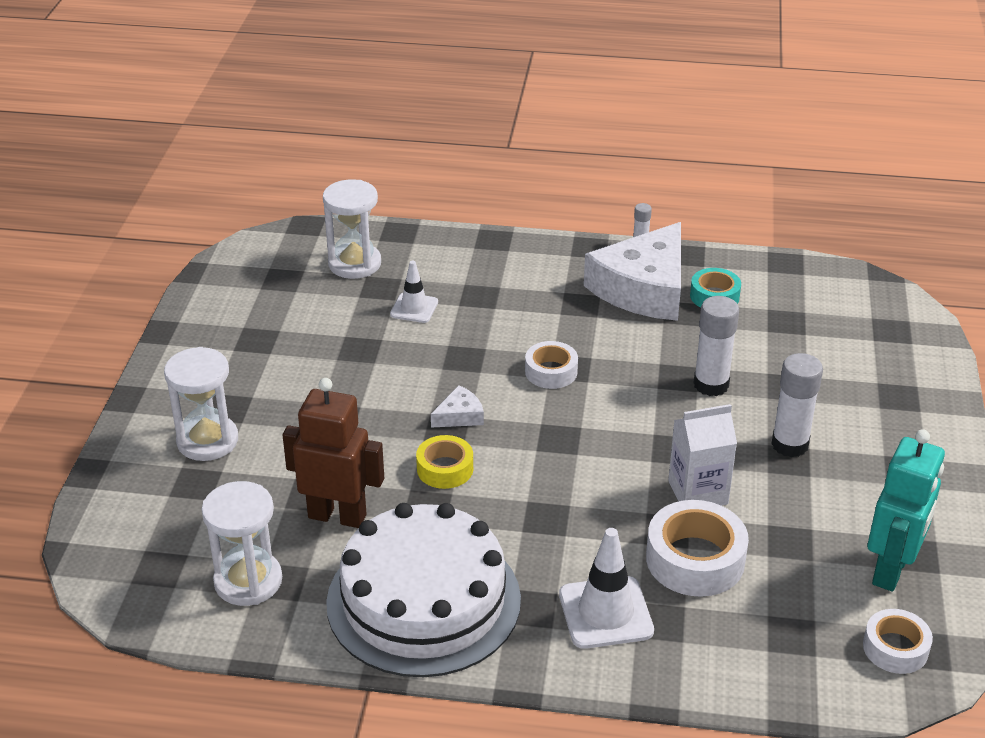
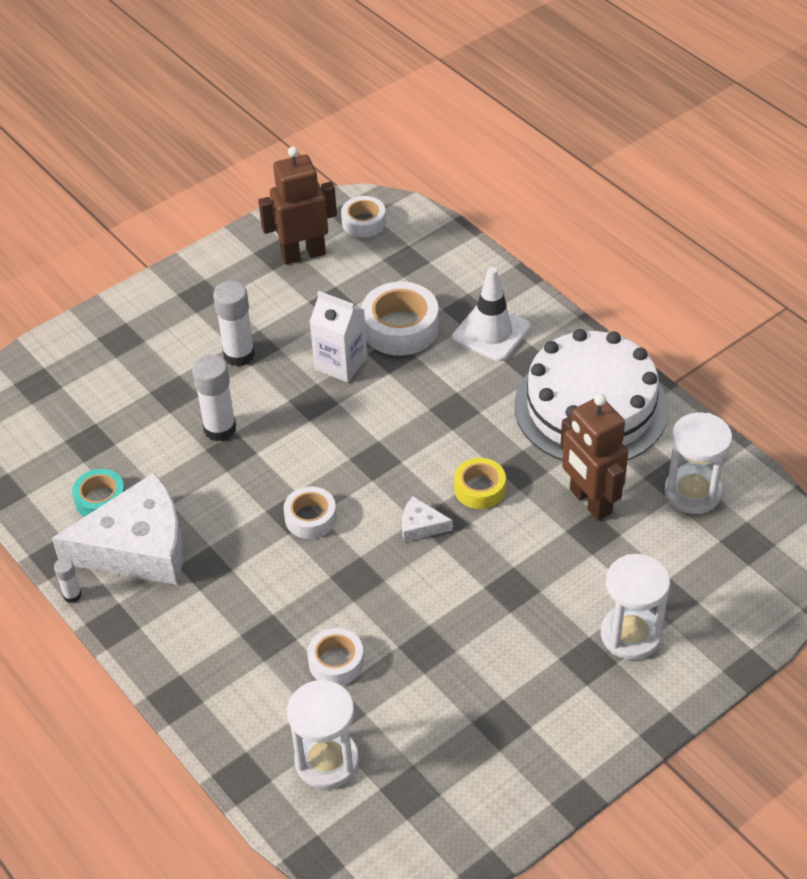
camera: 135 degrees left, 10 degrees up
(414, 308) = (336, 662): white traffic cone -> white tape
(891, 570) = (303, 254): turquoise robot -> brown robot

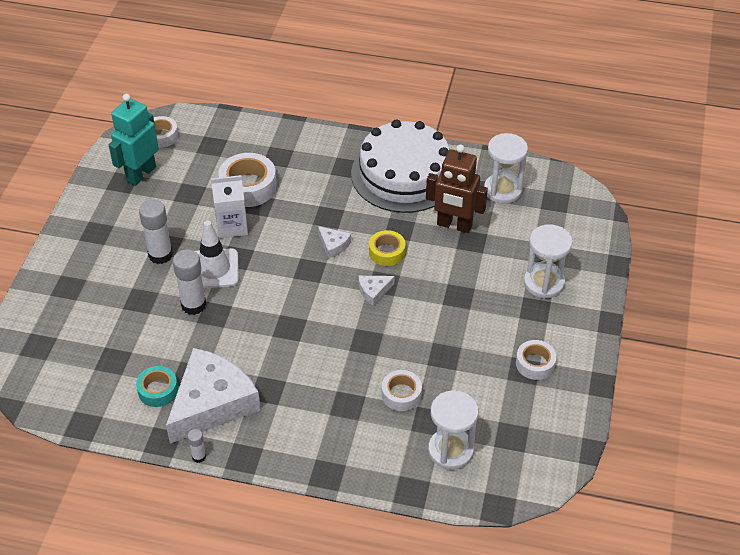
camera: 40 degrees left, 0 degrees up
(303, 254) = (141, 174): brown robot -> turquoise robot
(310, 518) = (304, 324): white tape -> white tape (535, 364)
(428, 446) = (333, 245): none -> white cheese
(491, 333) = (306, 162): white traffic cone -> white traffic cone (214, 269)

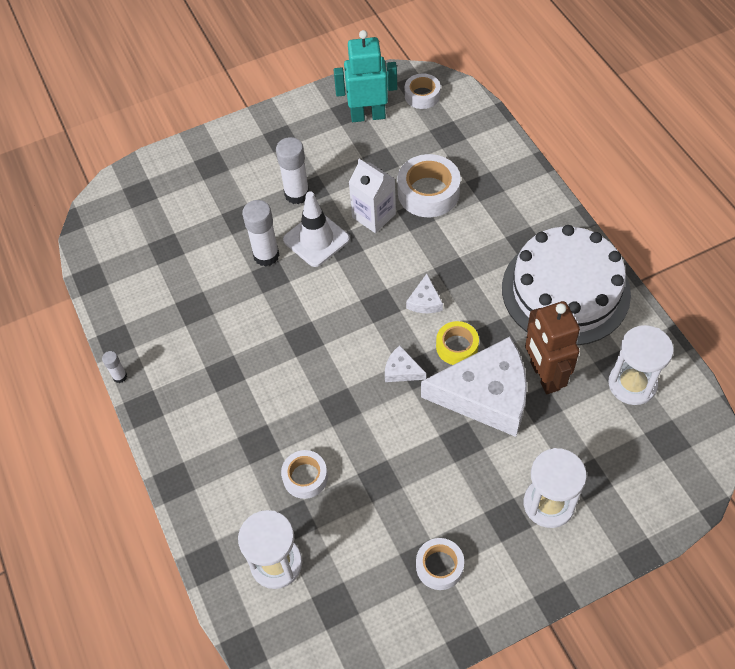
camera: 55 degrees right, 10 degrees up
(158, 390) = (161, 299): turquoise tape -> none
(212, 403) = (179, 345): white cheese -> white cheese (486, 395)

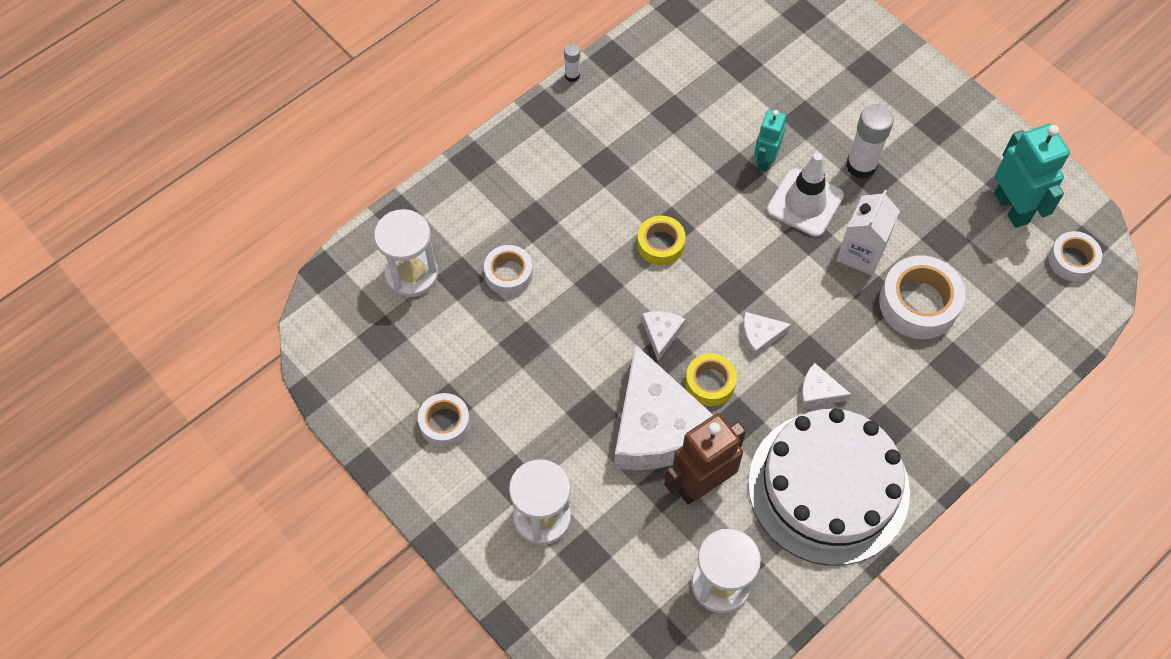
camera: 70 degrees right, 5 degrees up
(266, 255) = (765, 160): white glue stick -> turquoise robot
(317, 350) = (660, 244): none -> yellow tape
(484, 275) = (818, 391): none -> white cheese

